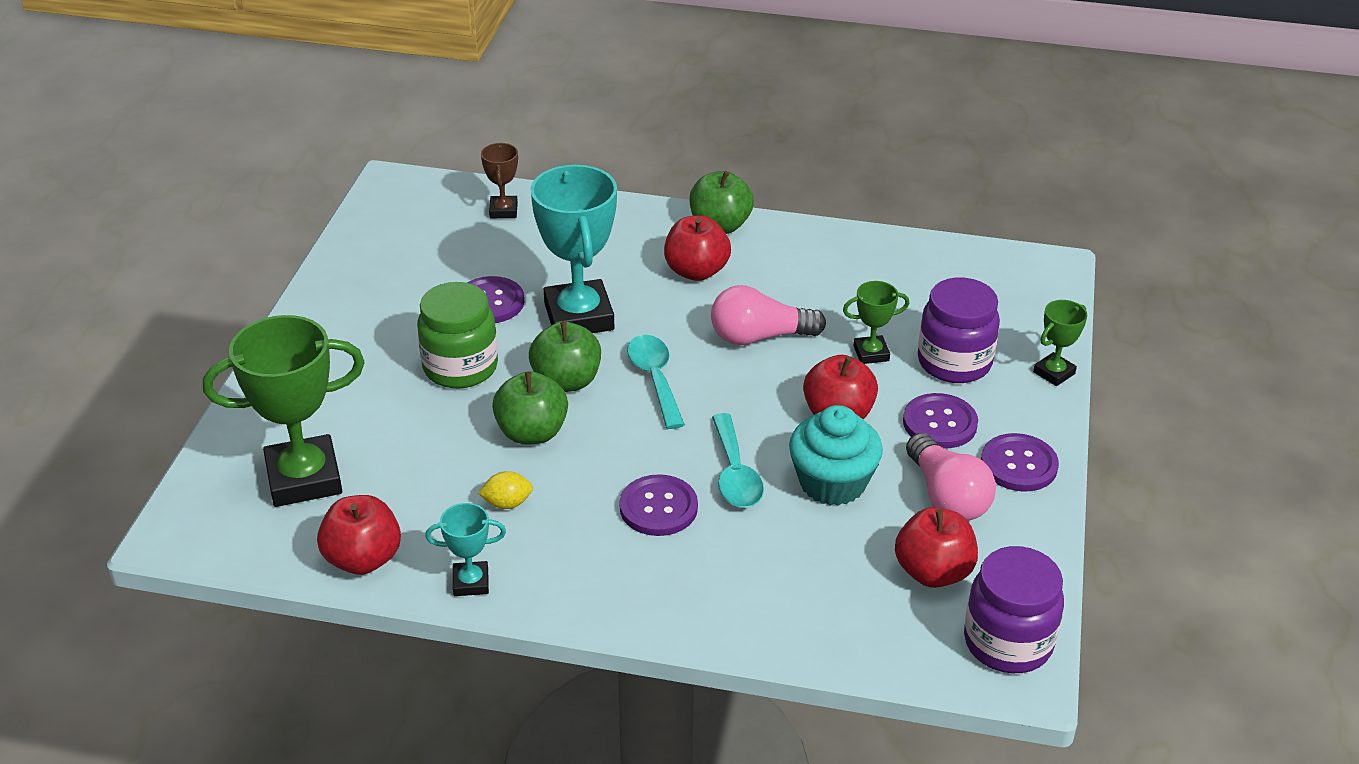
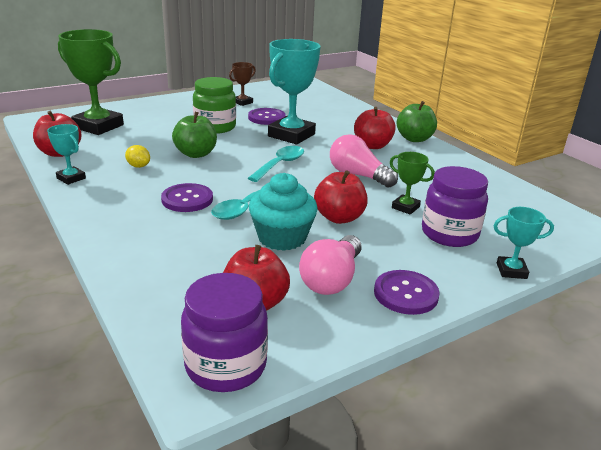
camera: 45 degrees right, 10 degrees down
(503, 210) = (328, 101): brown trophy -> brown trophy (242, 102)
(566, 381) = (243, 148): green apple -> none
(940, 423) = (390, 250): purple button -> none
(1054, 373) = (511, 271): green trophy -> turquoise trophy

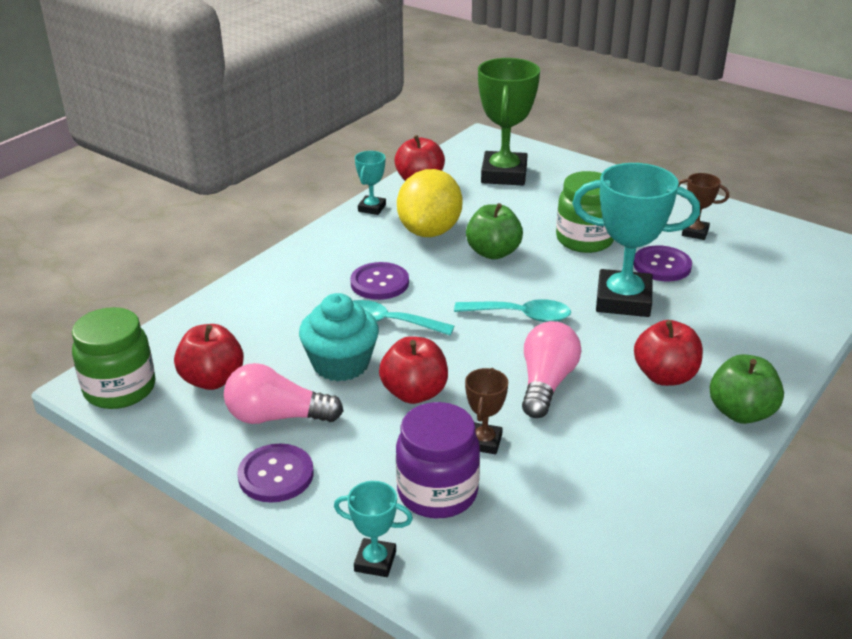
camera: 70 degrees right, 5 degrees up
(138, 166) = (429, 231): yellow lemon -> yellow lemon, size x2.47
(226, 366) = (120, 389): purple jar -> green jar
(405, 207) = (484, 442): green trophy -> brown trophy
(511, 271) = (375, 561): turquoise trophy -> turquoise trophy turned 60 degrees counterclockwise

